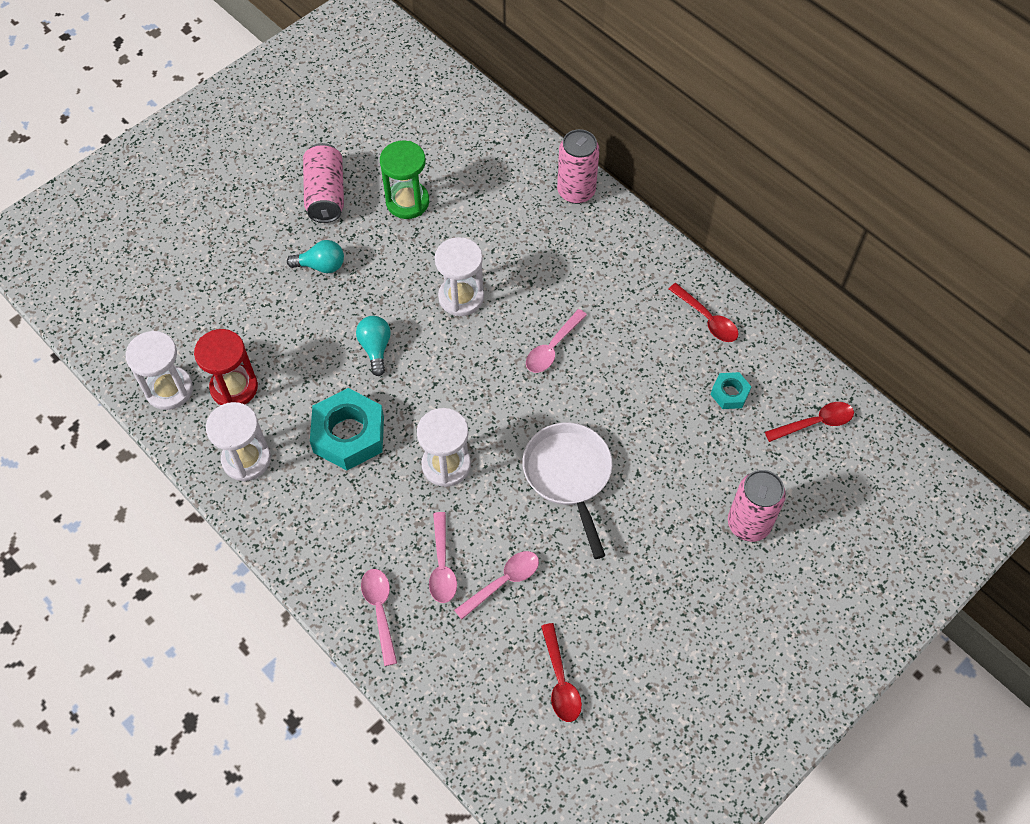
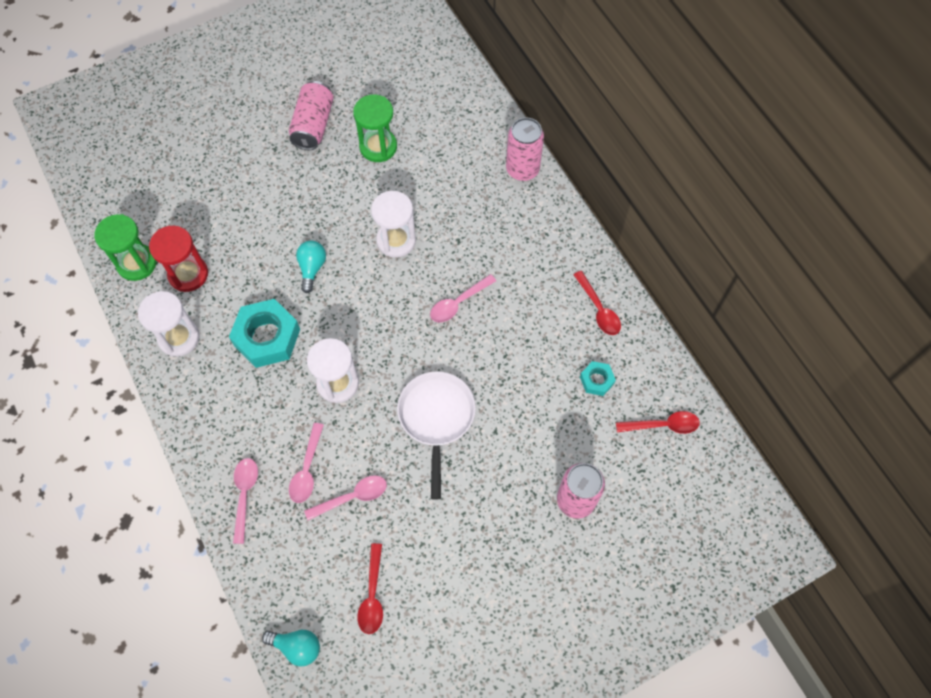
camera: 15 degrees right, 5 degrees up
(169, 389) = (137, 263): white hourglass -> green hourglass
(321, 266) = (290, 186): turquoise light bulb -> turquoise light bulb (297, 647)

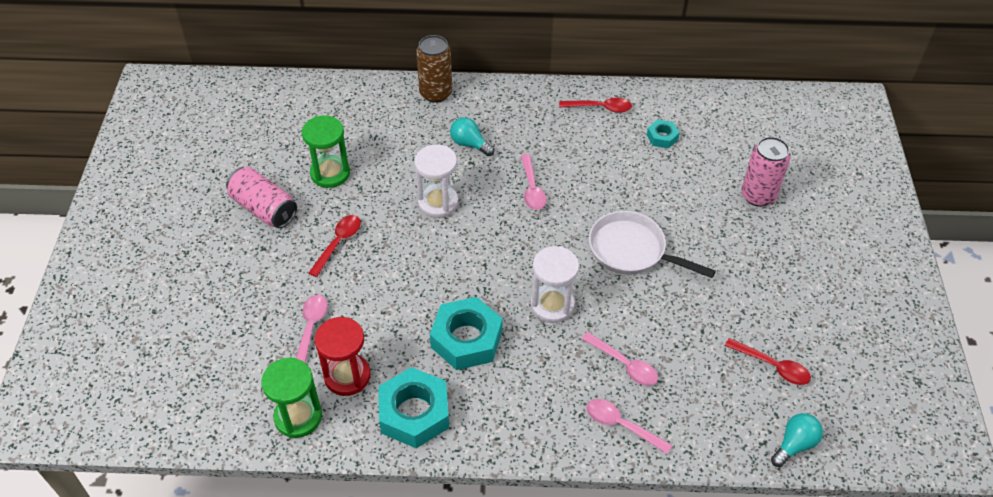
camera: 60 degrees left, 15 degrees down
(179, 338) = (414, 413): white hourglass -> turquoise nut
(312, 268) = (419, 274): turquoise light bulb -> turquoise light bulb (470, 144)
(352, 497) = (671, 342): pink spoon -> pink spoon (311, 328)
(522, 169) = (435, 93): pink can -> brown can
(662, 425) = (724, 118): red spoon -> red spoon (338, 243)

